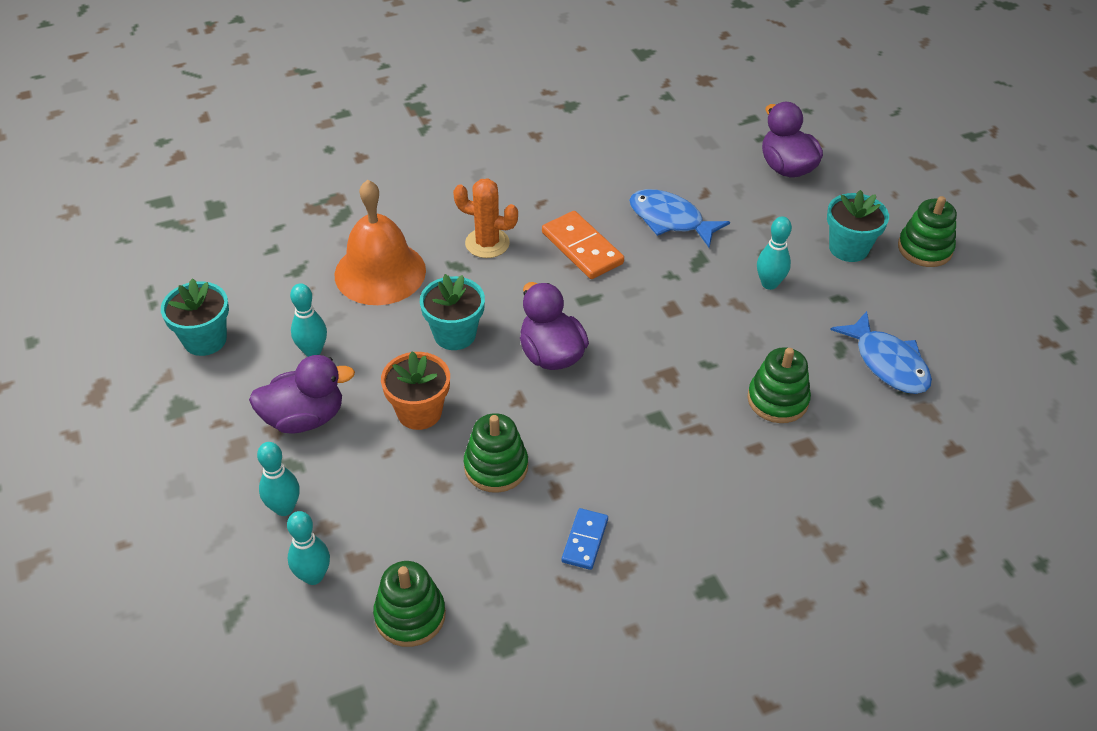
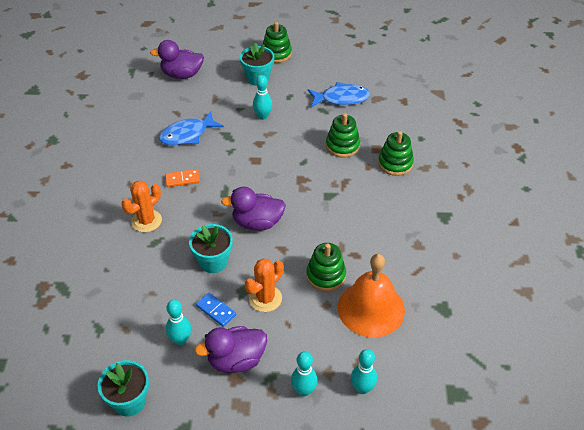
camera: 65 degrees left, 0 degrees up
(304, 418) = (236, 360): purple duck -> purple duck turned 120 degrees counterclockwise
(380, 272) = (133, 283): orange bell -> orange bell (371, 308)
(410, 615) = (409, 348): green stacking toy -> green stacking toy (395, 163)
(419, 412) = (265, 298): orange flower pot -> orange cactus
(582, 248) = (182, 179): orange domino -> orange domino, size x0.61
(585, 540) = (394, 254): blue domino -> blue domino (216, 310)

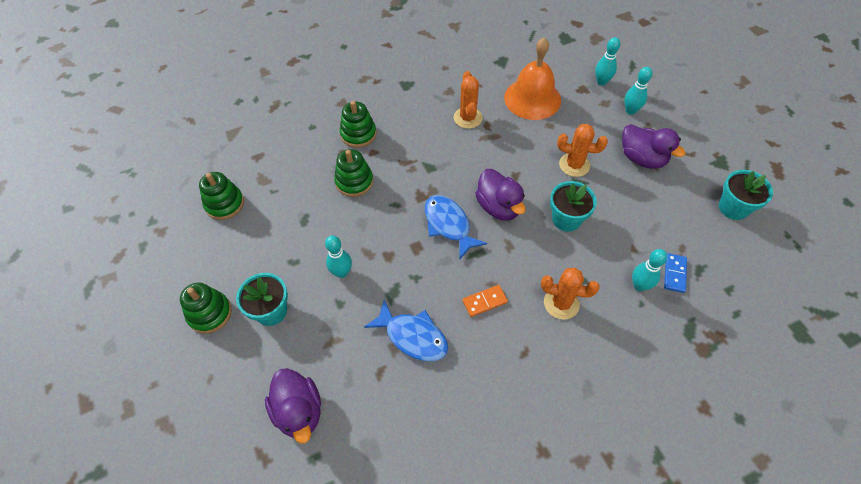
camera: 115 degrees left, 10 degrees up
(180, 340) = (657, 203): turquoise bowling pin -> turquoise bowling pin (639, 285)
(182, 179) = (484, 301): orange domino -> orange domino turned 75 degrees counterclockwise
(216, 310) = (612, 192): blue domino -> blue domino (674, 274)
(326, 275) = (522, 135): green stacking toy -> green stacking toy (224, 204)
(341, 98) = (276, 210): blue fish -> blue fish (449, 225)
(373, 244) = (468, 118): none -> orange cactus

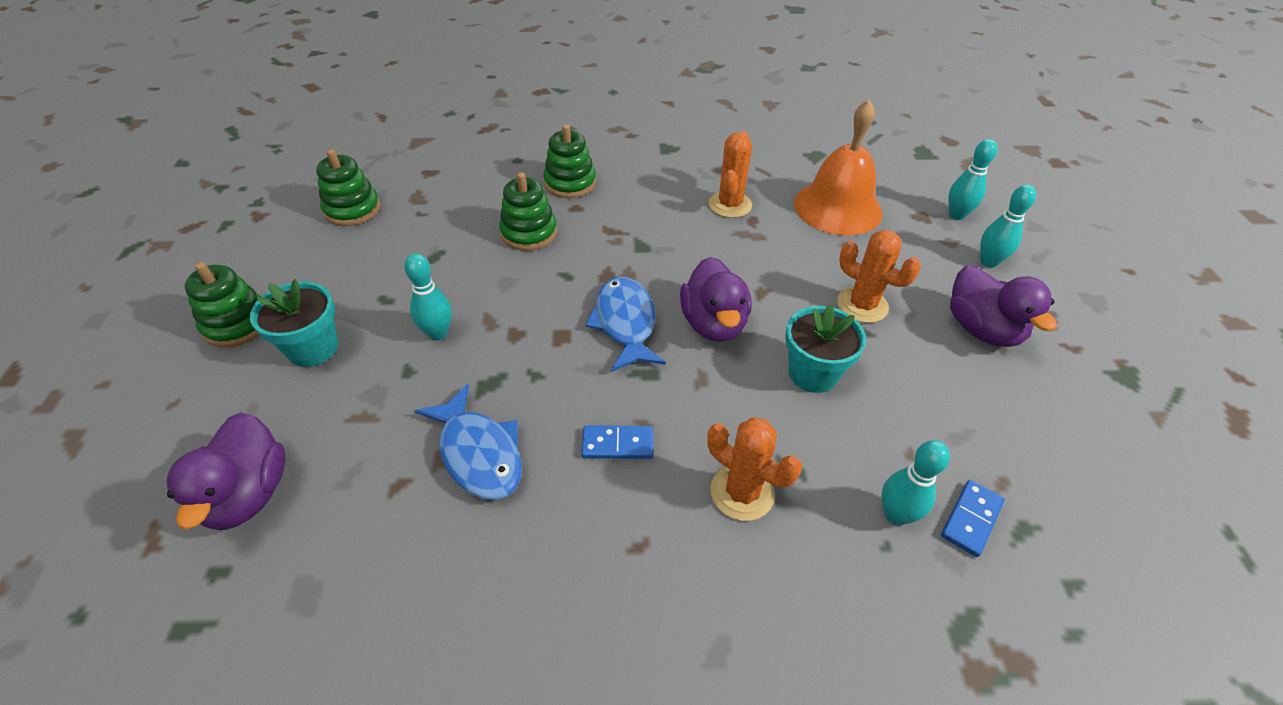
camera: 20 degrees right, 10 degrees down
(484, 301) = (617, 444): orange domino -> blue domino
(733, 208) = (1127, 452): turquoise flower pot -> none

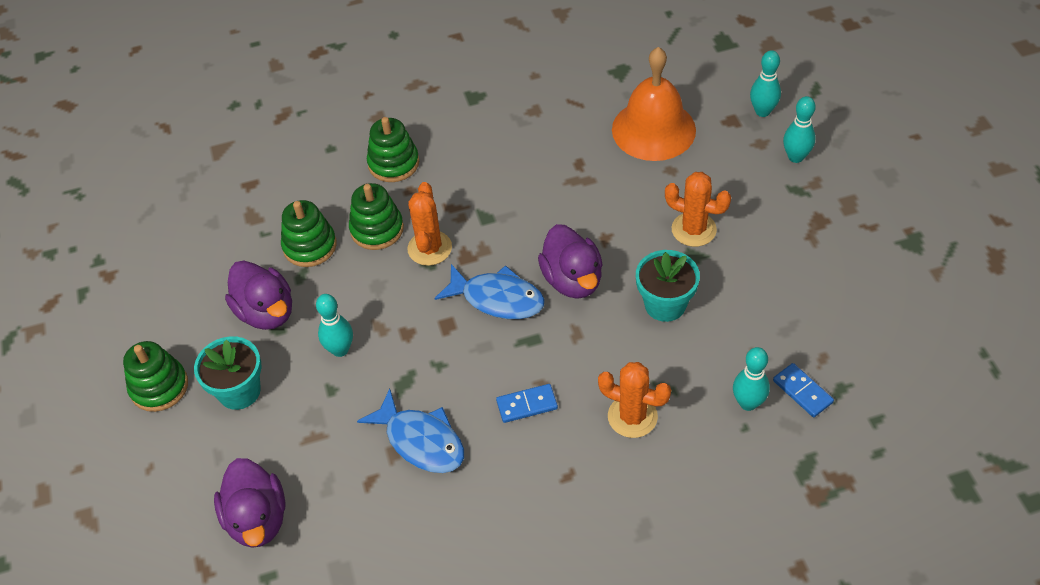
camera: 10 degrees left, 5 degrees up
(352, 209) = (196, 246): green stacking toy -> green stacking toy (310, 246)
(625, 323) = (497, 299): blue fish -> blue fish turned 135 degrees clockwise
(730, 205) = (553, 151): orange cactus -> orange cactus (429, 248)
(971, 519) = (802, 391): blue domino -> blue domino turned 60 degrees counterclockwise
(981, 329) = (795, 228): purple duck -> purple duck (266, 312)

